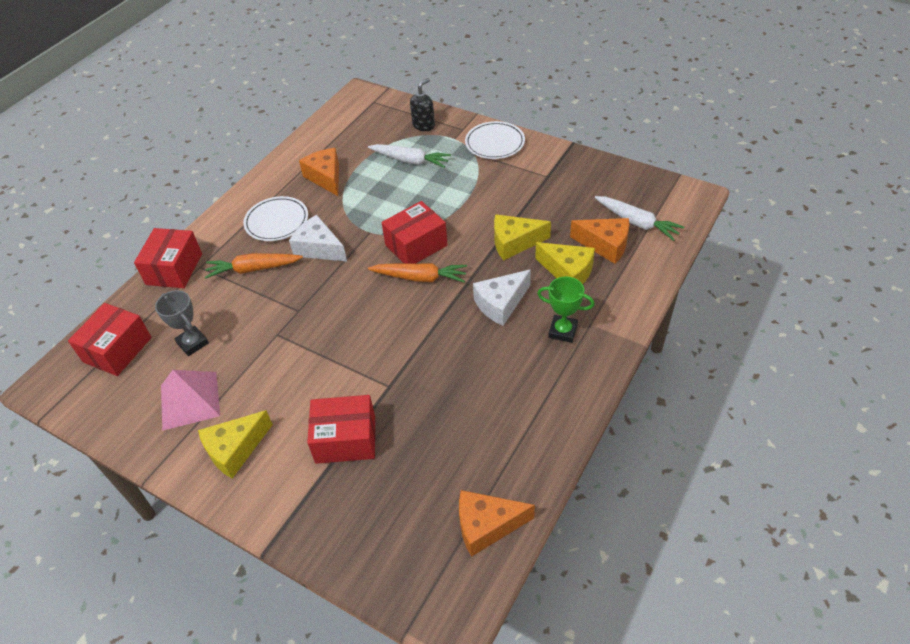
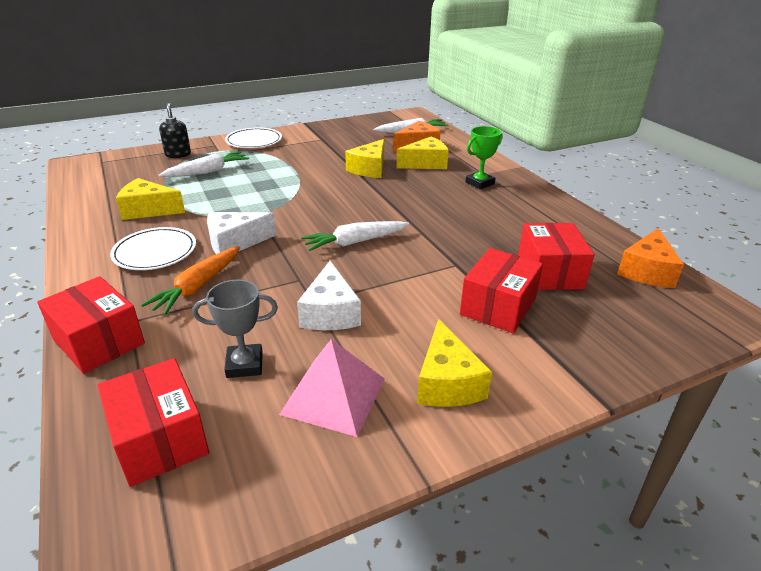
camera: 60 degrees left, 15 degrees down
(326, 177) = (148, 210): orange cheese -> yellow cheese
(373, 309) = (355, 242): none -> white carrot
(416, 245) = (310, 201): red box -> red box (550, 272)
(420, 277) = (349, 211): orange carrot -> none
(501, 304) = (424, 193): white cheese -> white cheese (330, 313)

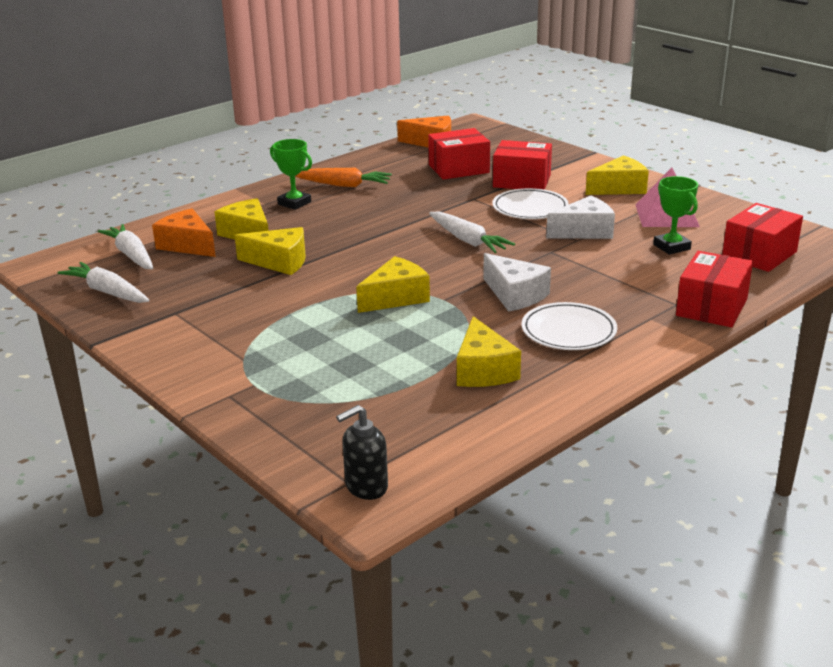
camera: 105 degrees left, 5 degrees down
(178, 154) = (286, 415): black soap dispenser -> black soap dispenser (366, 486)
(198, 287) = (603, 290): orange carrot -> orange carrot (343, 185)
(207, 172) = (343, 367): white carrot -> white carrot (107, 292)
(244, 364) = (671, 247): grey trophy -> green trophy
(254, 141) = (200, 365): white plate -> white plate (530, 208)
(278, 198) = (396, 297): none -> yellow cheese

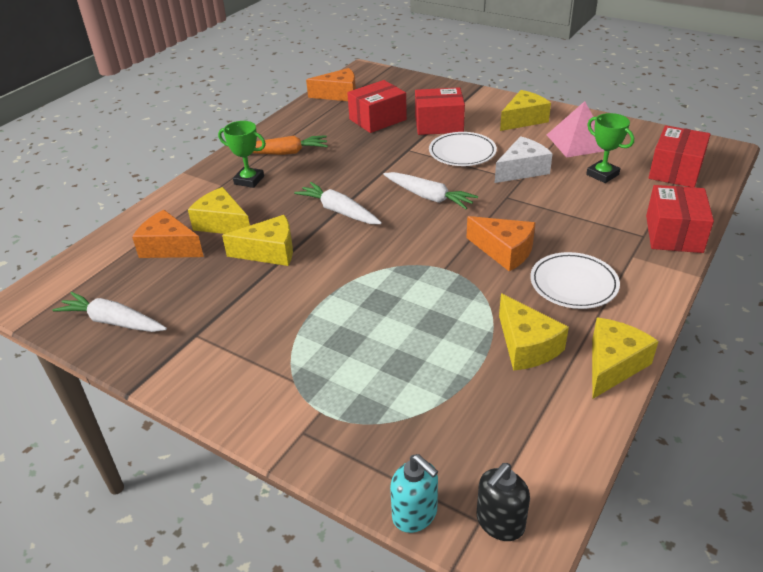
camera: 15 degrees left, 10 degrees up
(131, 255) = (117, 270): white carrot -> white carrot (339, 211)
(293, 467) = (415, 514): none -> turquoise soap dispenser
(396, 297) = (400, 274): yellow cheese -> yellow cheese (613, 365)
(515, 295) = (504, 251): white cheese -> orange cheese

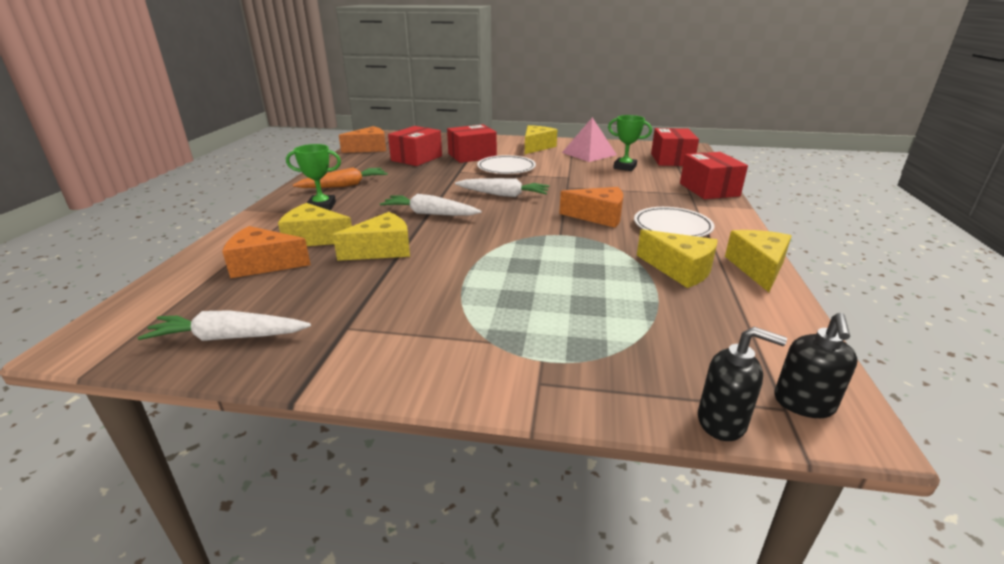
camera: 25 degrees left, 10 degrees down
(415, 514) = (722, 422): turquoise soap dispenser -> black soap dispenser
(522, 170) = (563, 172): white cheese -> none

